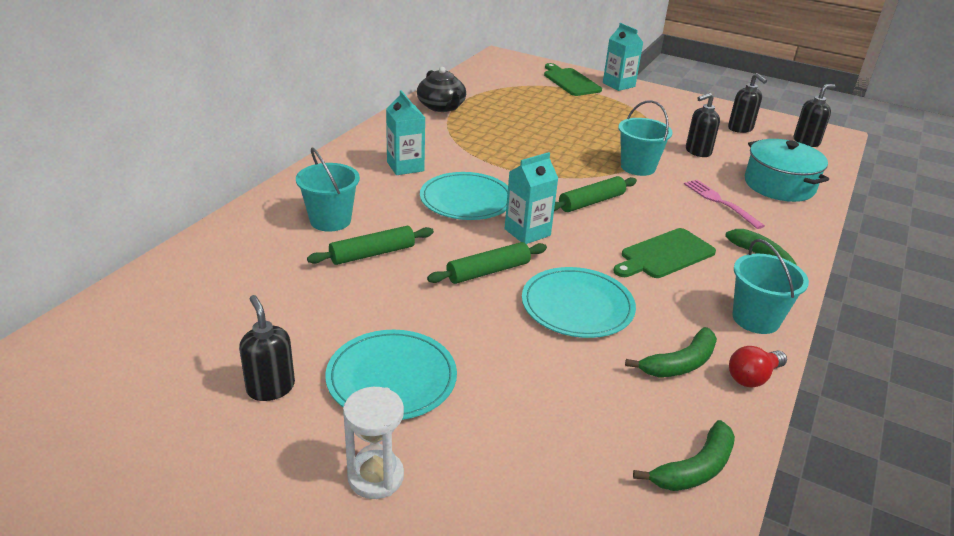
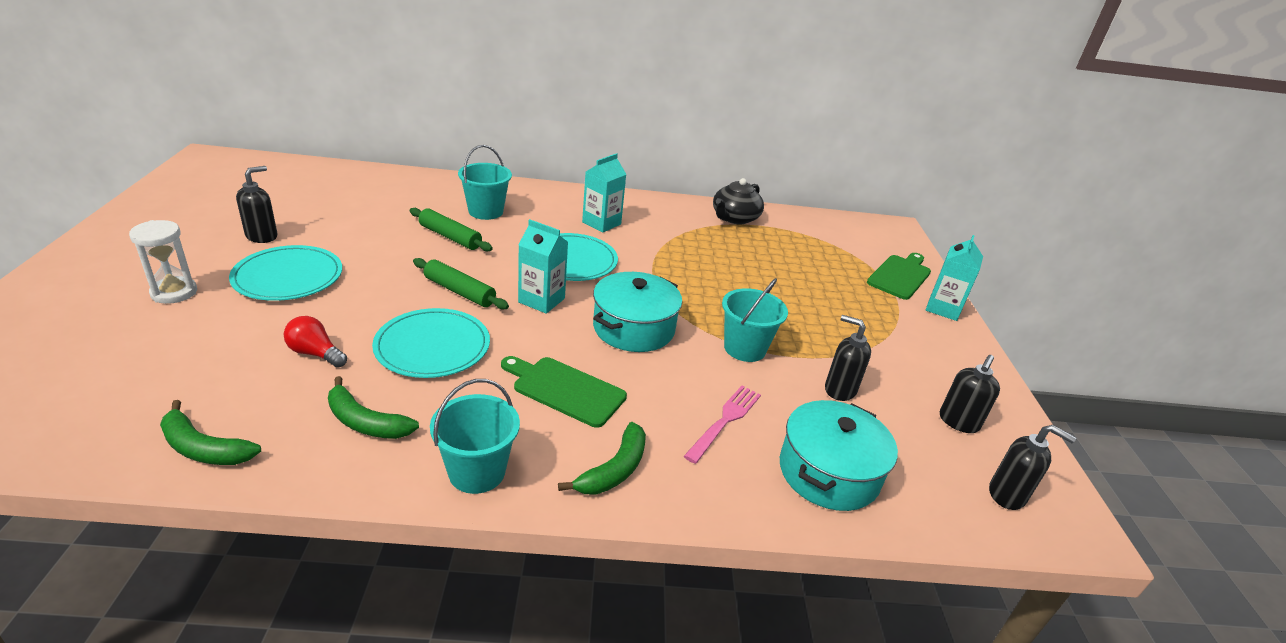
camera: 60 degrees right, 0 degrees up
(591, 202) = (634, 328): green rolling pin -> turquoise pot
(752, 377) = (362, 477): red light bulb -> red light bulb (315, 353)

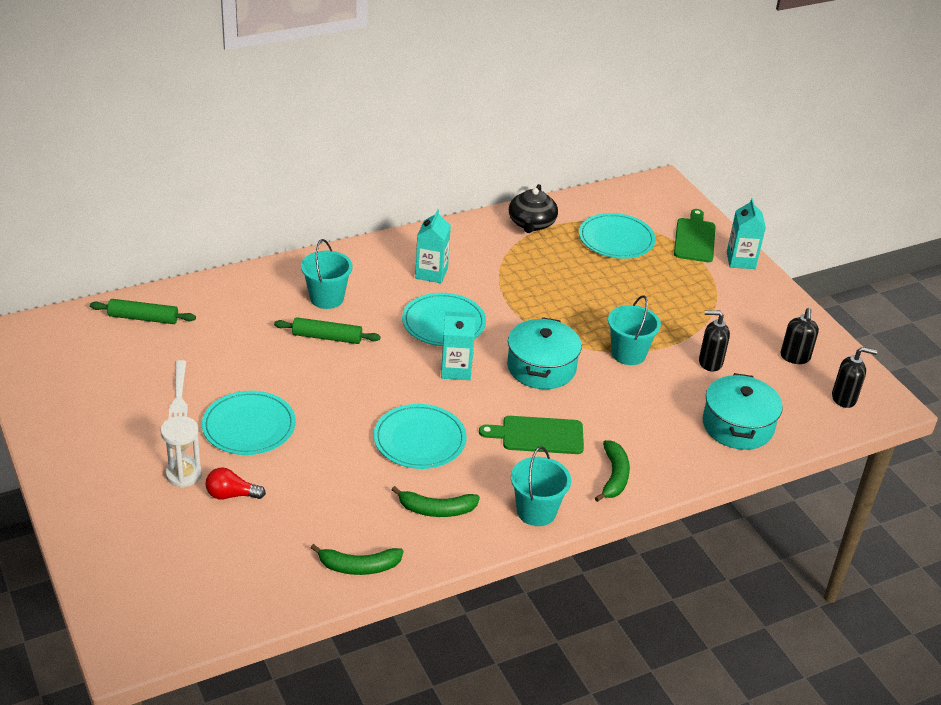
camera: 25 degrees left, 5 degrees up
(262, 236) = (179, 398): black soap dispenser -> white fork
(315, 353) = (347, 478): red light bulb -> red light bulb (231, 495)
(459, 291) = (390, 386): green rolling pin -> green rolling pin (143, 318)
(725, 421) = (654, 416): pink fork -> none
(812, 252) = (616, 239): none -> turquoise plate

